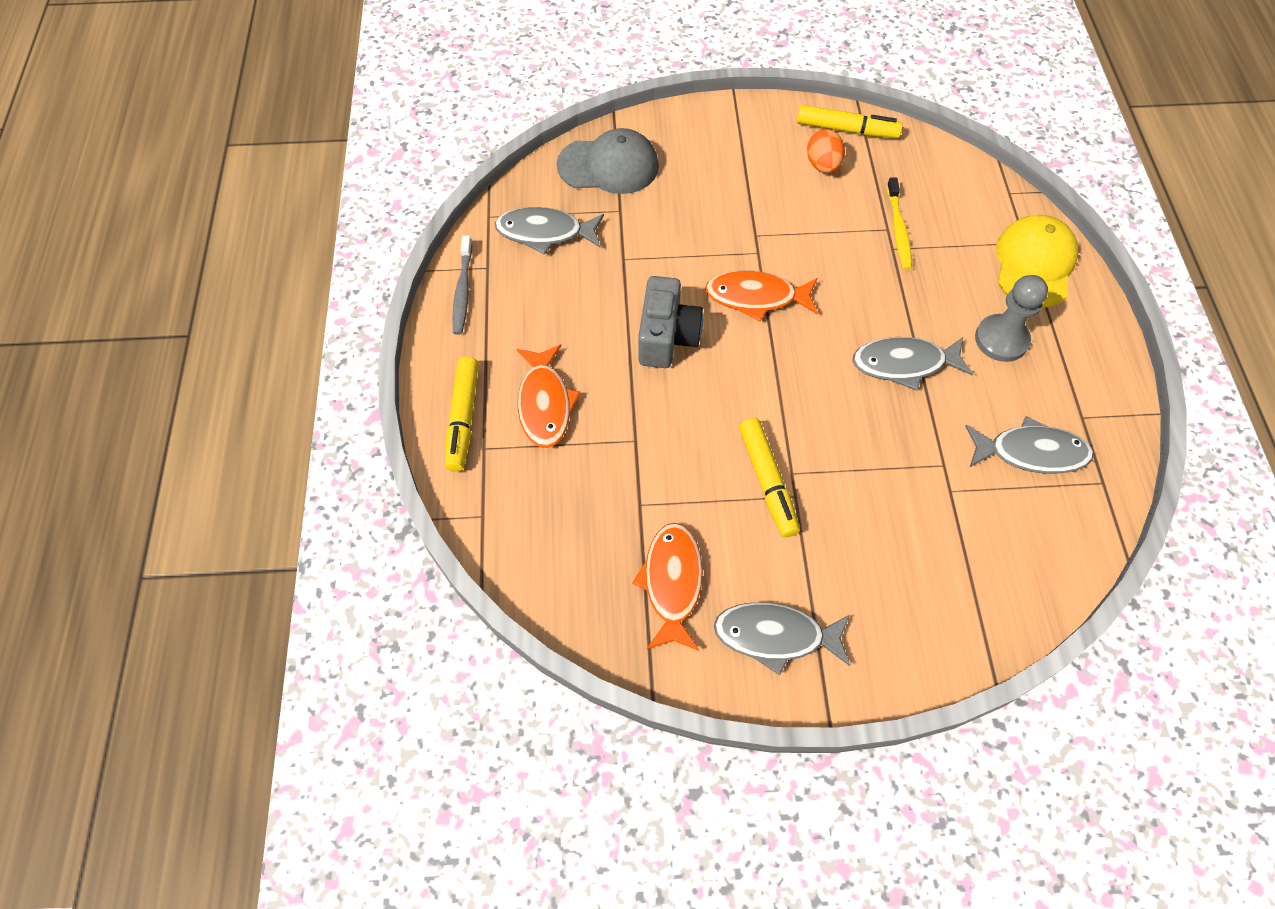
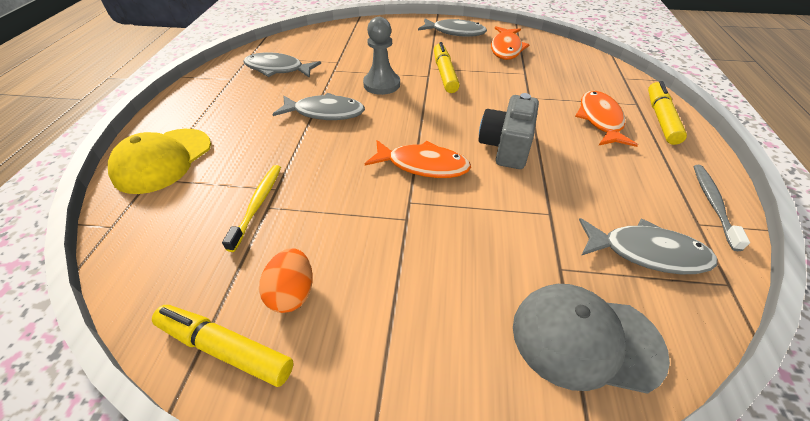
camera: 170 degrees left, 15 degrees down
(1001, 339) = (243, 117): grey pawn -> grey pawn (381, 84)

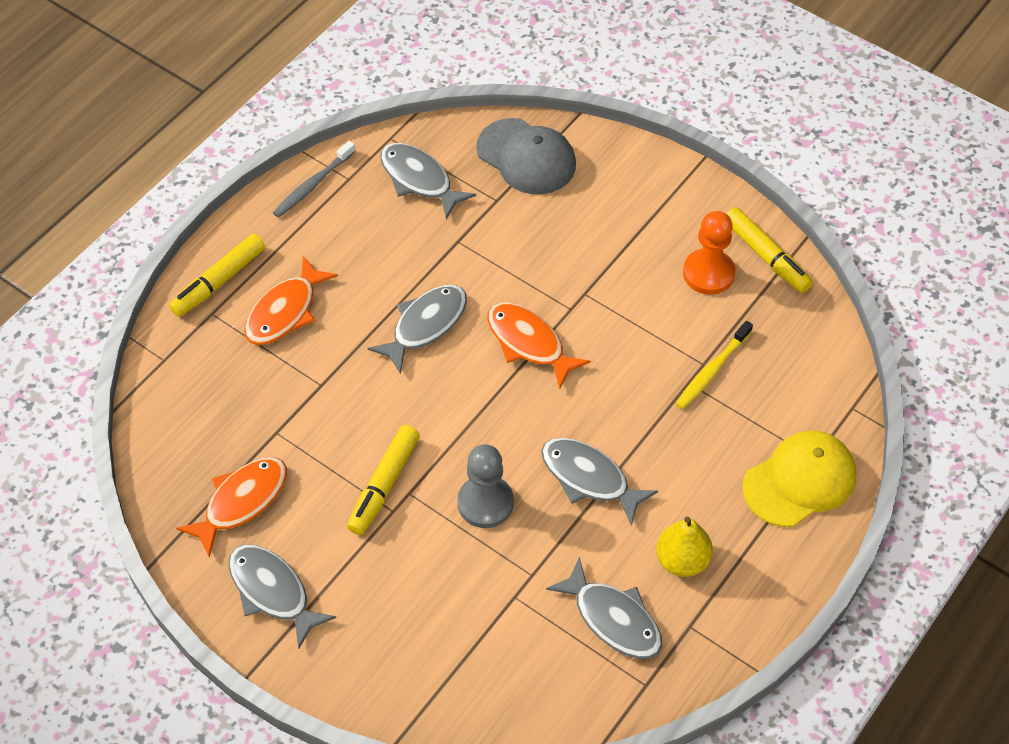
camera: 150 degrees left, 10 degrees up
(245, 99) = (682, 560): none -> yellow pear
(292, 293) = (708, 273): orange egg -> orange pawn
(506, 147) = (425, 325): grey camera -> grey fish

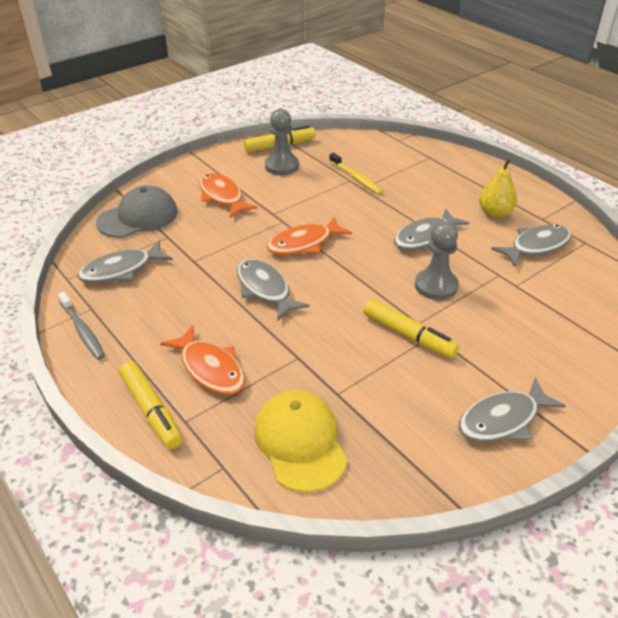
camera: 75 degrees left, 15 degrees down
(241, 502) = (406, 428): orange fish -> orange fish (222, 196)
(708, 273) = (282, 166): orange pawn -> grey pawn
(800, 481) = (444, 164): yellow cap -> yellow cap (300, 442)

